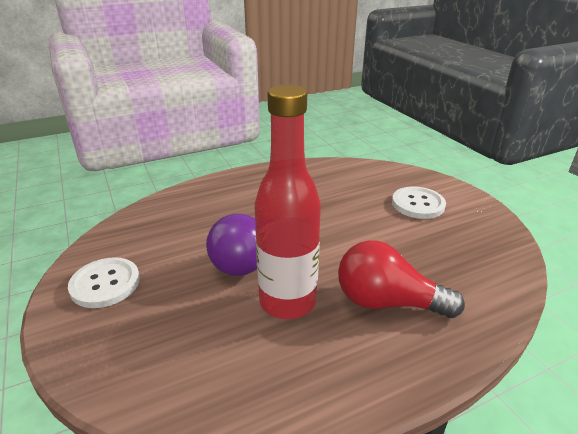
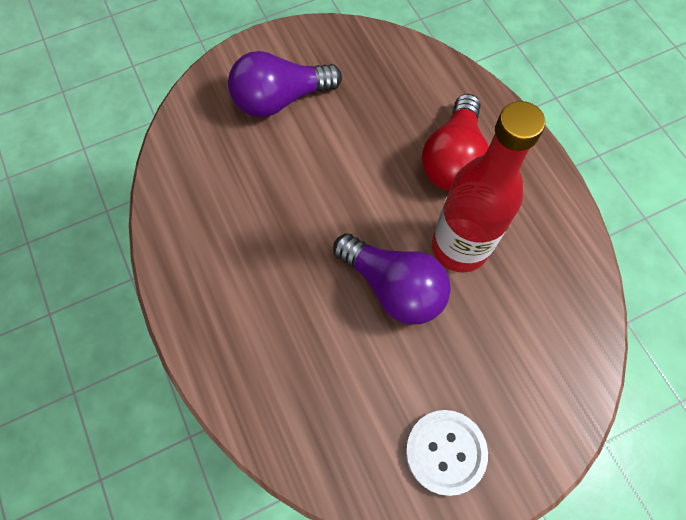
camera: 90 degrees left, 35 degrees up
(418, 204) = (280, 99): white button -> purple light bulb

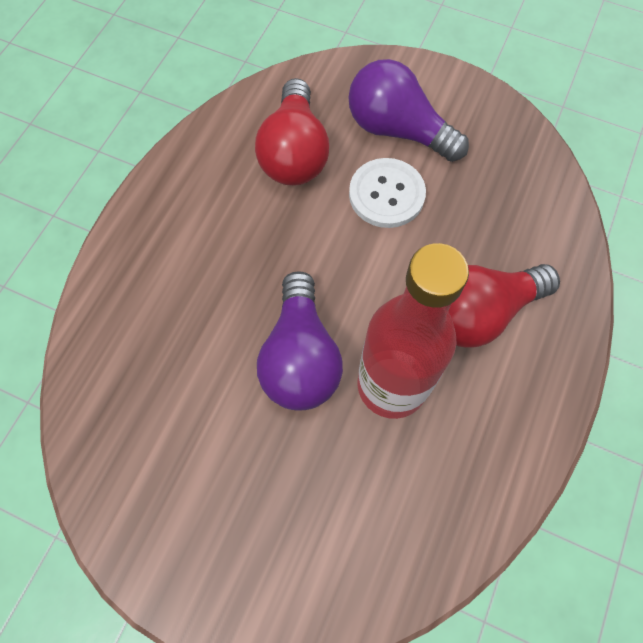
camera: 50 degrees right, 0 degrees up
(235, 174) = (294, 153): none -> red light bulb
(445, 452) = (179, 518): white button -> white button (386, 194)

